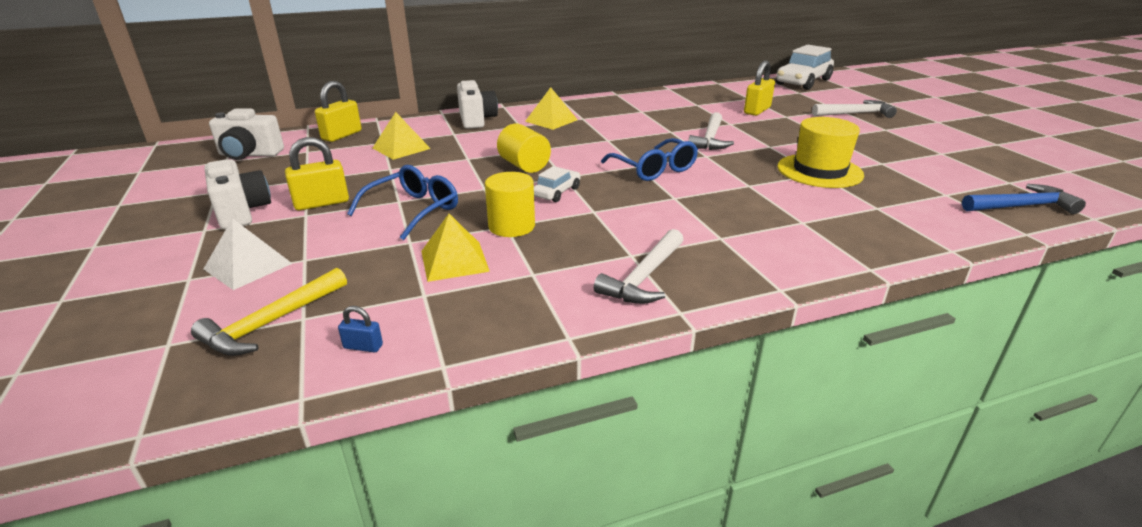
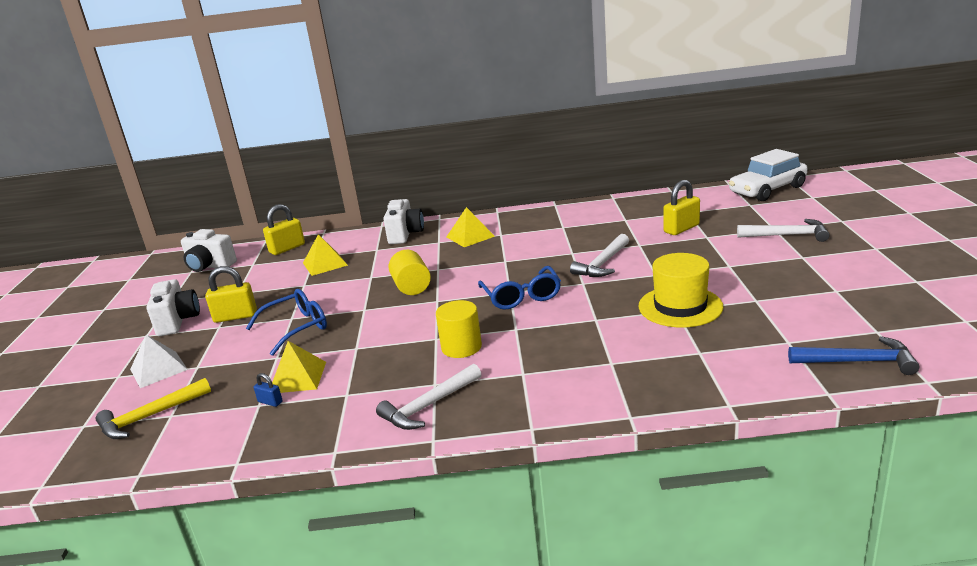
camera: 20 degrees right, 5 degrees down
(363, 346) = (195, 442): blue padlock -> blue padlock (270, 402)
(511, 226) = (360, 348): yellow cylinder -> yellow cylinder (461, 347)
(557, 192) = (419, 317): white car -> none

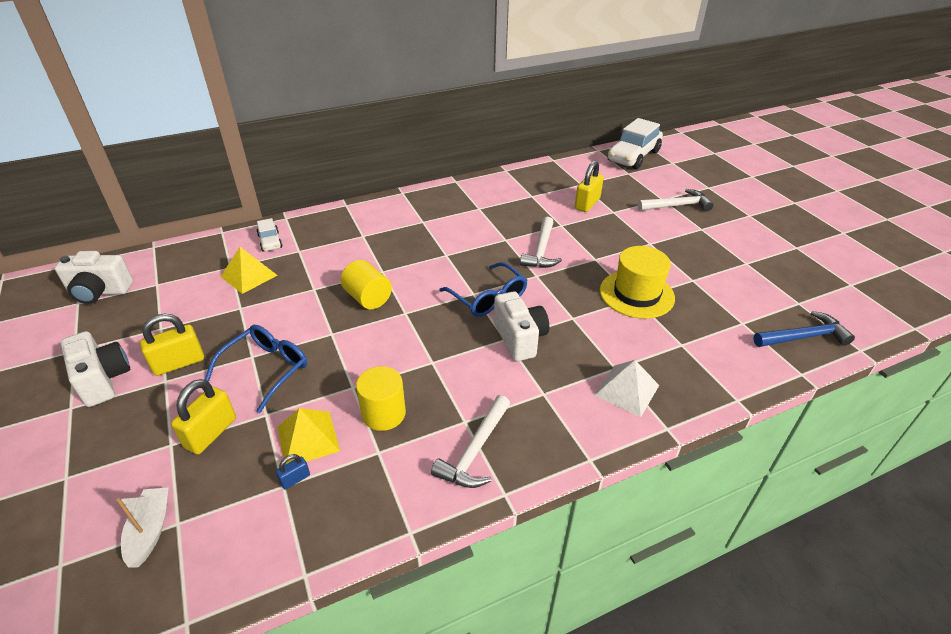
camera: 25 degrees left, 15 degrees up
(150, 416) = (150, 531): yellow hammer -> white boat
(158, 369) = (119, 457): white pyramid -> white pyramid (626, 390)
(270, 402) = (295, 479): blue padlock -> blue padlock turned 45 degrees counterclockwise
(287, 248) = (189, 258): yellow padlock -> yellow padlock (211, 433)
(357, 241) = (270, 242): none -> white car
(405, 234) = (320, 228): white camera -> white camera (519, 338)
(461, 347) = (465, 370): yellow cylinder -> yellow cylinder (383, 413)
(470, 236) = (392, 226): yellow pyramid -> none

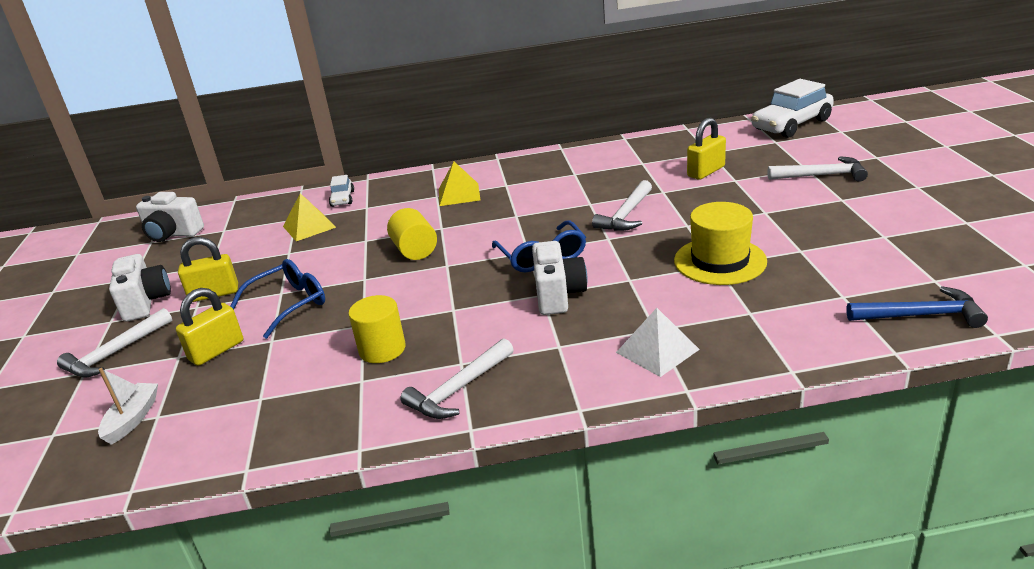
camera: 20 degrees right, 10 degrees down
(94, 448) = (116, 353): none -> white hammer
(295, 479) = (273, 394): blue padlock -> none
(308, 438) = (300, 363): yellow pyramid -> yellow pyramid (459, 194)

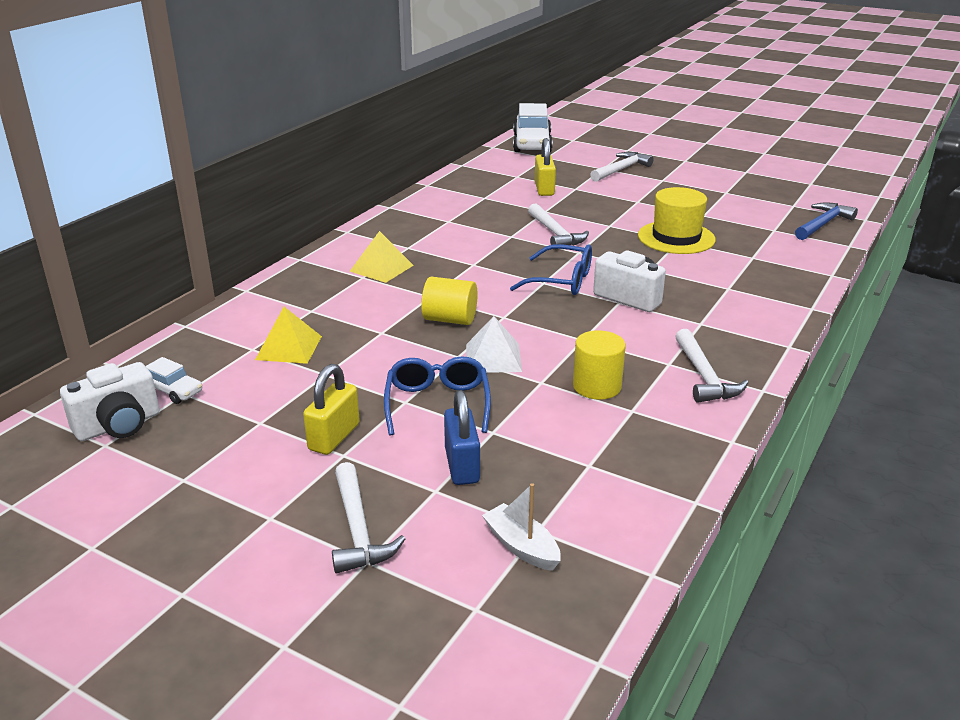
camera: 55 degrees left, 0 degrees up
(145, 302) = (269, 484): white camera -> none
(216, 351) = (462, 465): yellow padlock -> blue padlock
(342, 199) = (263, 314): white car -> white car (172, 391)
(657, 351) = (755, 298): white pyramid -> white pyramid (493, 358)

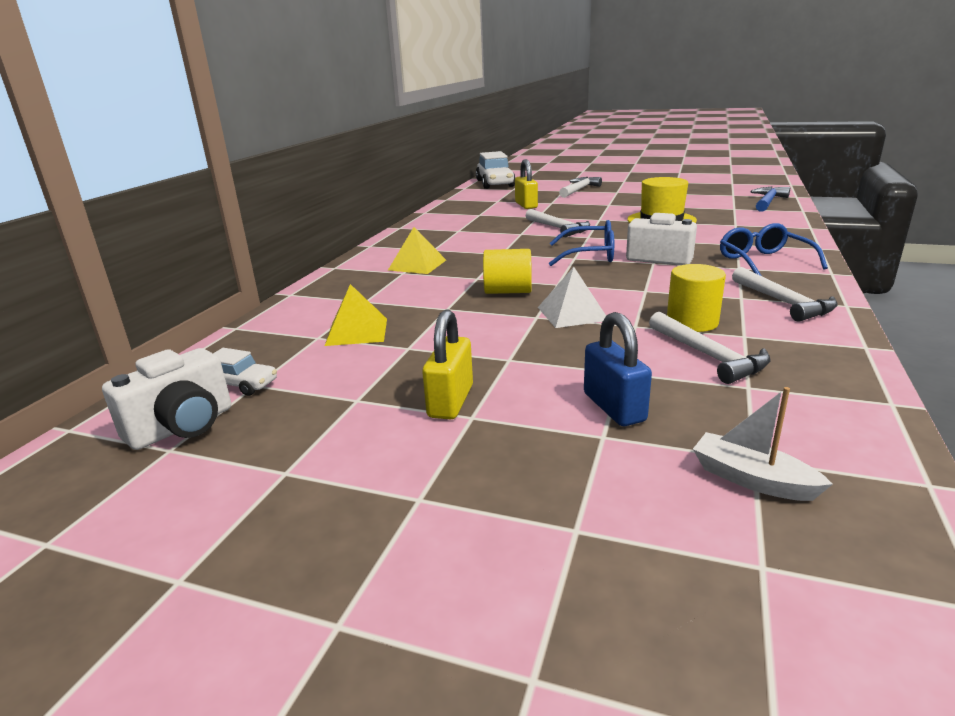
camera: 10 degrees left, 5 degrees down
(358, 529) = (539, 493): white hammer -> white hammer (708, 356)
(437, 403) = (544, 356): blue glasses -> blue glasses (763, 261)

